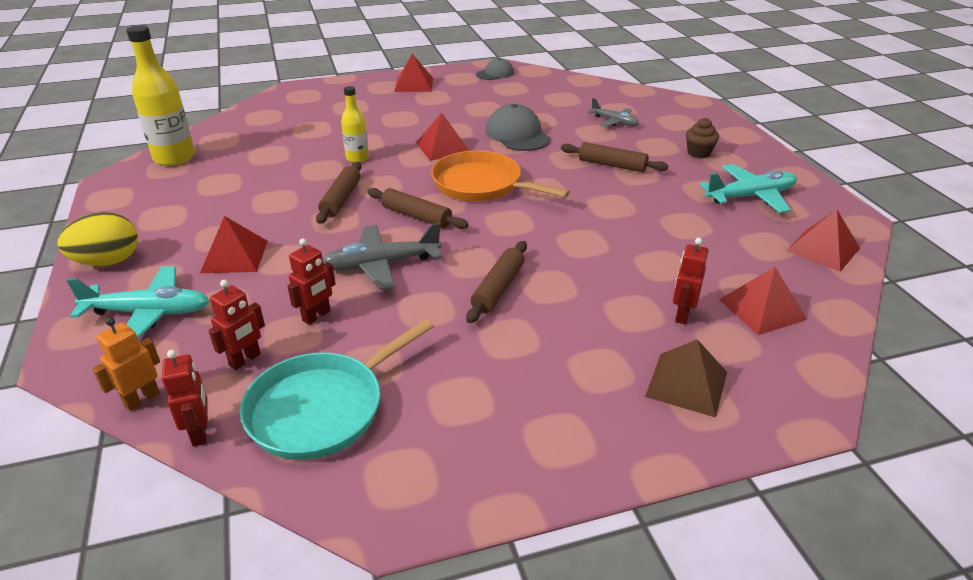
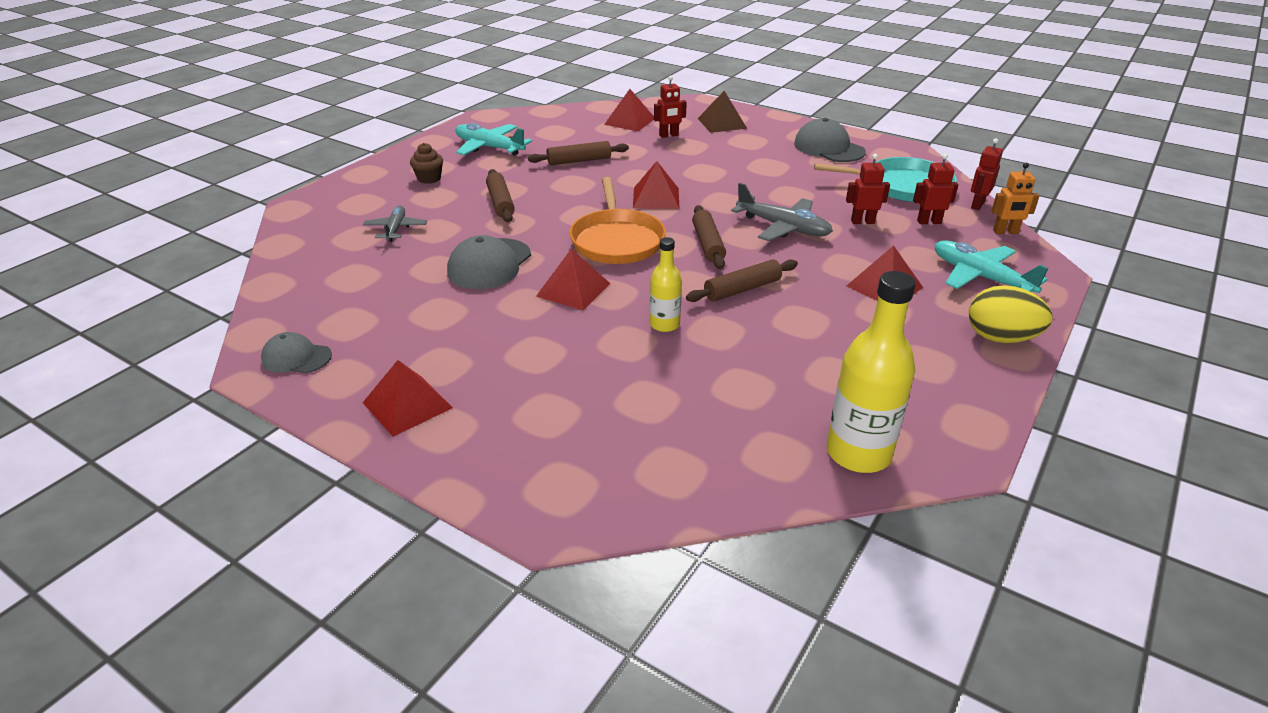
camera: 130 degrees left, 0 degrees up
(495, 429) = (828, 148): none -> grey cap
(498, 288) = (734, 184): brown rolling pin -> brown rolling pin (579, 161)
(822, 249) = (537, 119): red pyramid -> red pyramid (656, 198)

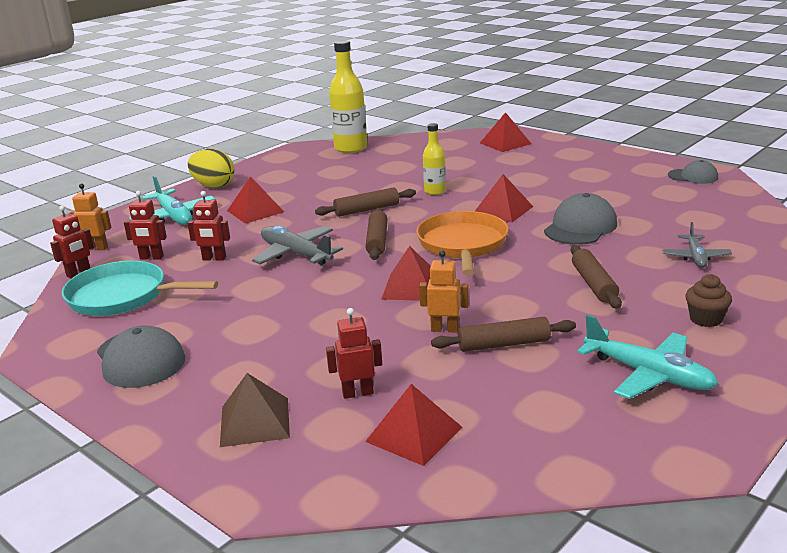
camera: 170 degrees left, 10 degrees down
(407, 405) = (600, 160): red pyramid -> red pyramid (505, 143)
(621, 168) = (445, 329): none -> orange robot

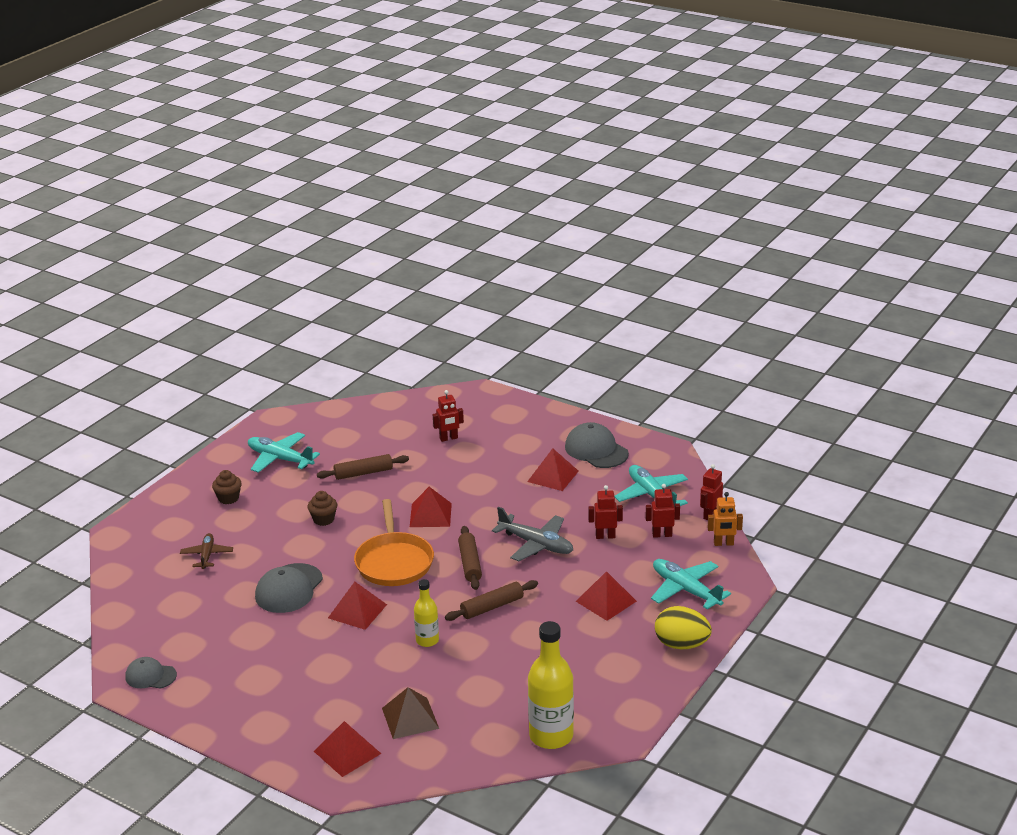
camera: 170 degrees right, 5 degrees up
(122, 296) = (652, 495): turquoise pan -> turquoise plane
(254, 421) = (501, 420): brown pyramid -> brown pyramid (410, 718)
(414, 434) = (413, 420): red pyramid -> red pyramid (553, 476)
(445, 329) = (402, 481): orange robot -> none
(554, 288) = (323, 519): none -> brown cupcake
(594, 284) = (294, 524): brown rolling pin -> none
(695, 257) = (207, 555): grey plane -> brown plane

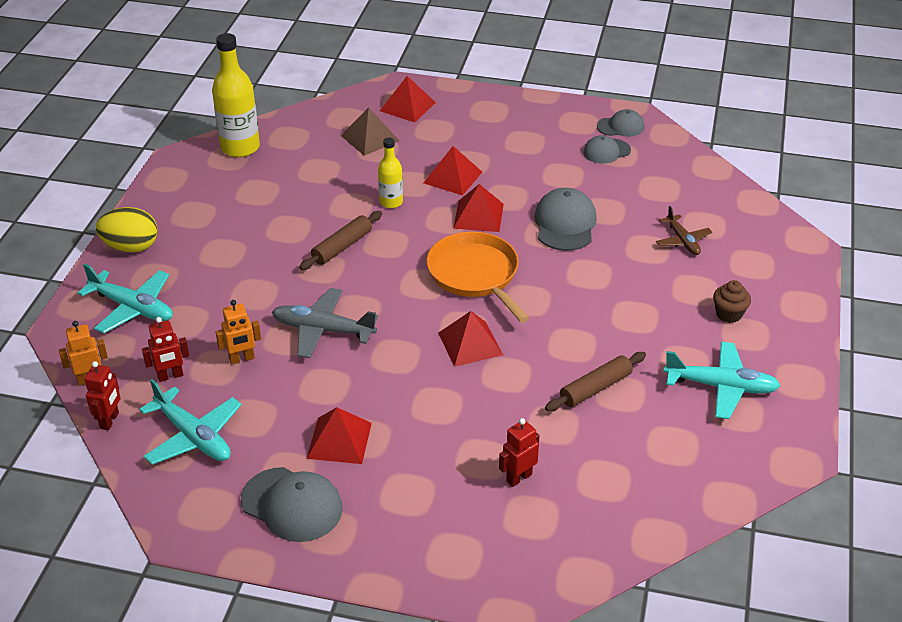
camera: 160 degrees right, 10 degrees up
(190, 651) = (606, 151): none -> grey cap
(323, 519) = (593, 310): brown cupcake -> none
(470, 563) = (389, 290): brown rolling pin -> none
(605, 536) = (242, 359): red robot -> orange robot
(606, 601) = (221, 277): red pyramid -> red pyramid (453, 177)

